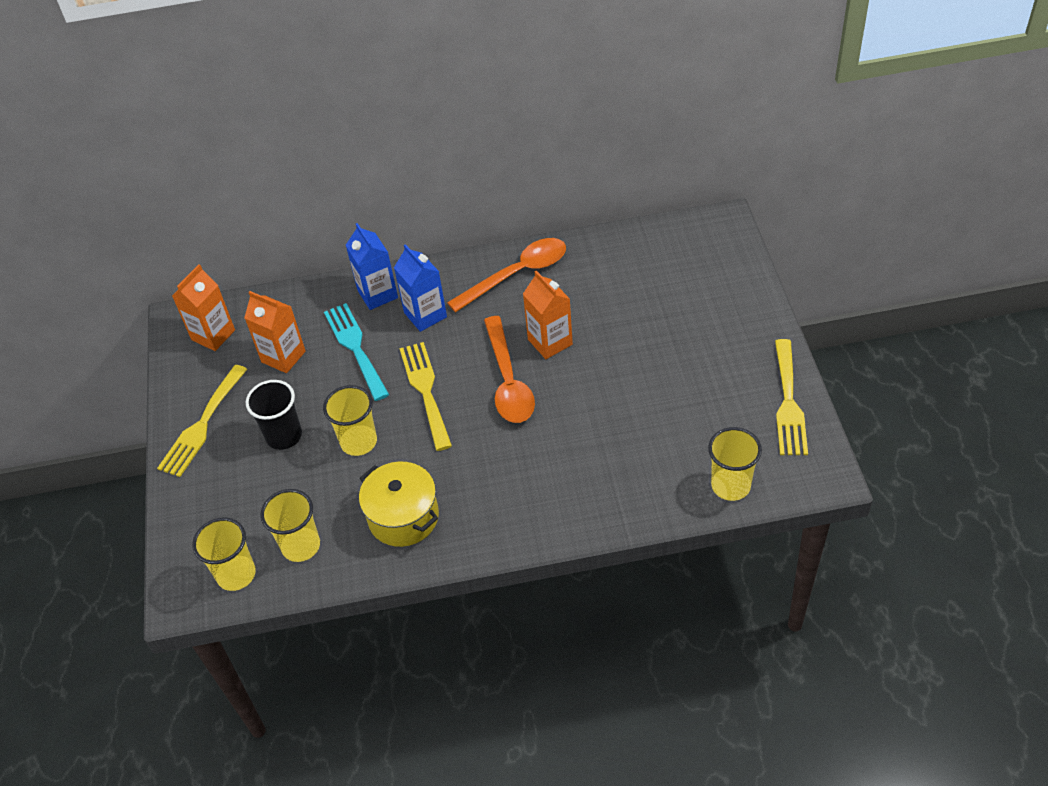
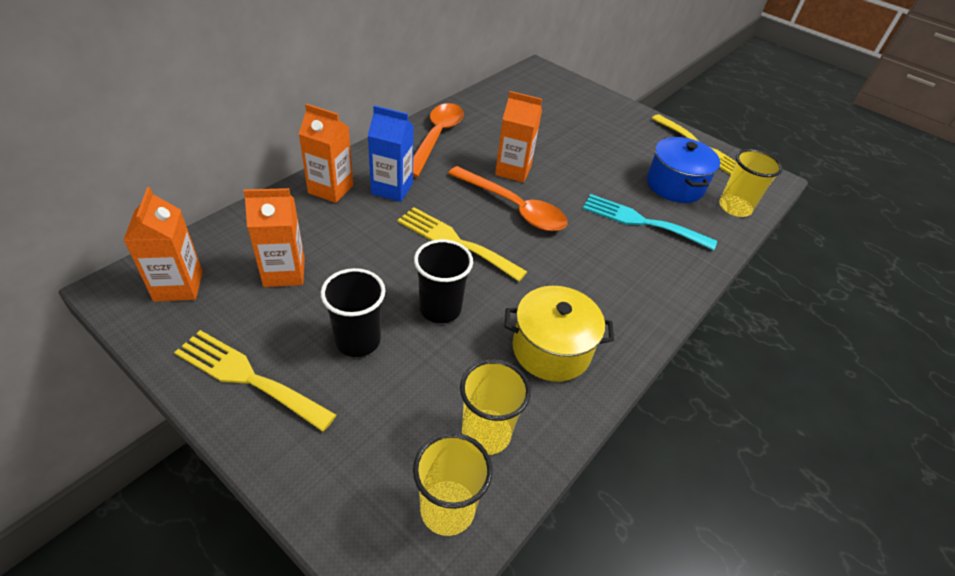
camera: 50 degrees left, 5 degrees down
(202, 425) = (248, 377): yellow fork -> yellow fork turned 135 degrees clockwise
(355, 347) = (353, 236): turquoise fork -> turquoise fork (641, 221)
(359, 442) = (440, 309): yellow cup -> black cup
(377, 294) = (331, 189): blue carton -> orange carton
(697, 431) = (675, 185): none -> blue pot

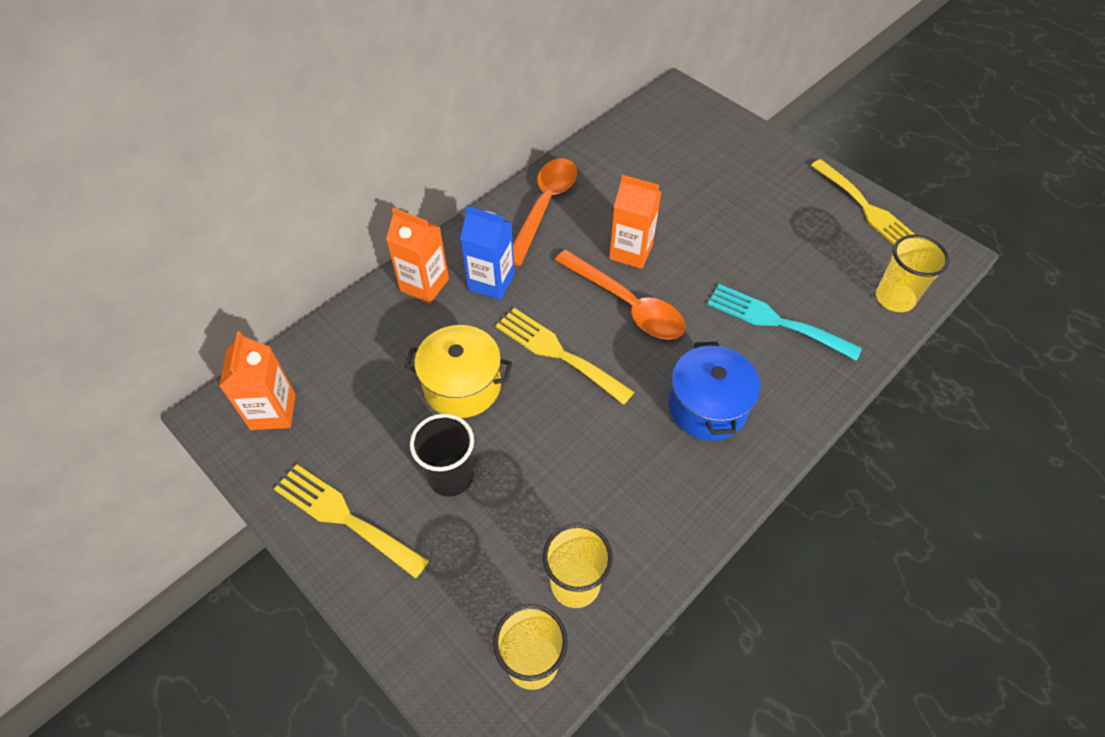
camera: 10 degrees right, 10 degrees up
(284, 272) = (376, 394): orange carton -> none
(440, 309) = (537, 438): black cup -> none
(551, 349) = (651, 489): yellow pot -> yellow pot (462, 385)
(675, 185) = (825, 267): blue pot -> blue pot (707, 407)

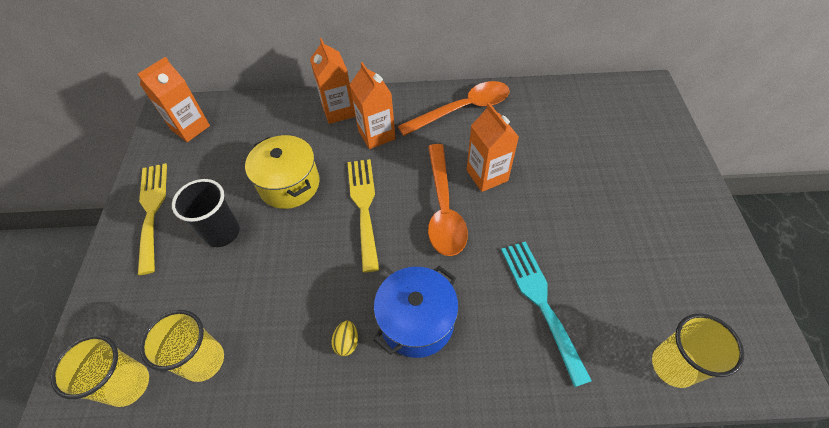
camera: 45 degrees right, 0 degrees up
(491, 282) = (376, 135): blue carton -> orange carton
(674, 466) = (347, 342): none -> yellow egg
(867, 209) = (729, 275): yellow fork -> none

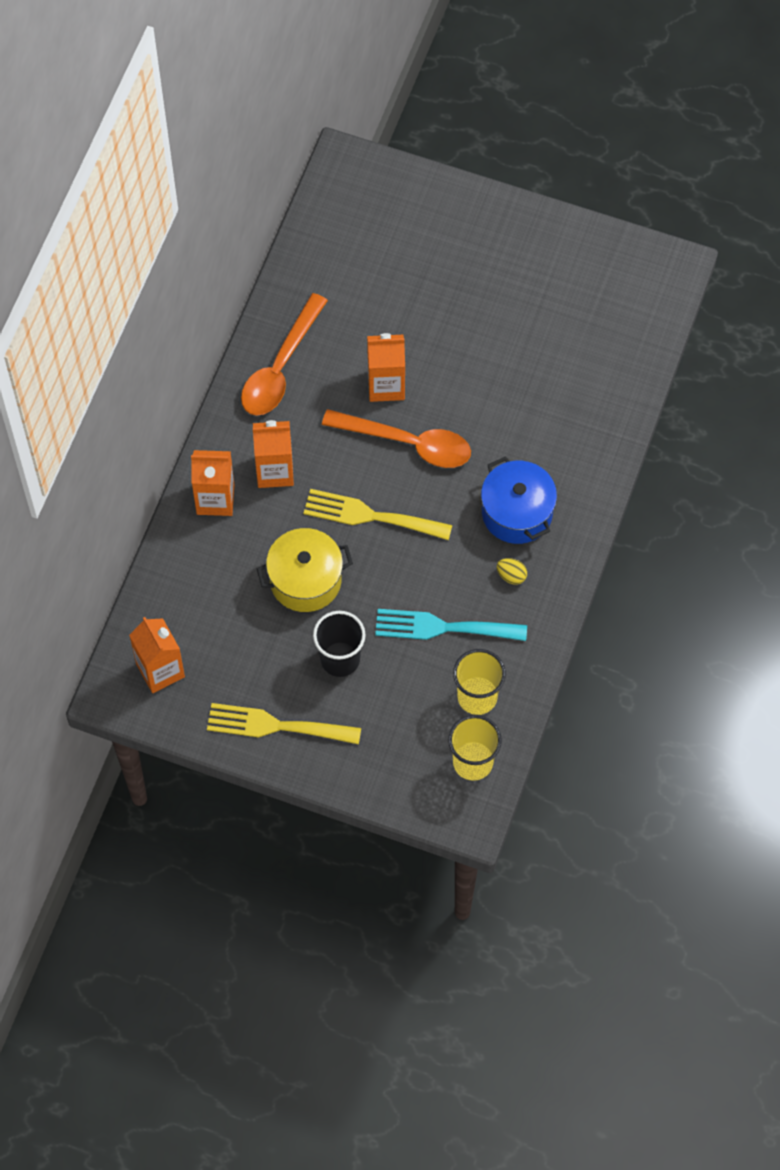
camera: 70 degrees left, 10 degrees up
(462, 109) = (280, 367): orange spoon -> orange spoon turned 150 degrees counterclockwise
(540, 301) = (543, 406): turquoise fork -> turquoise fork (442, 627)
(673, 366) = (638, 338): yellow cup -> none

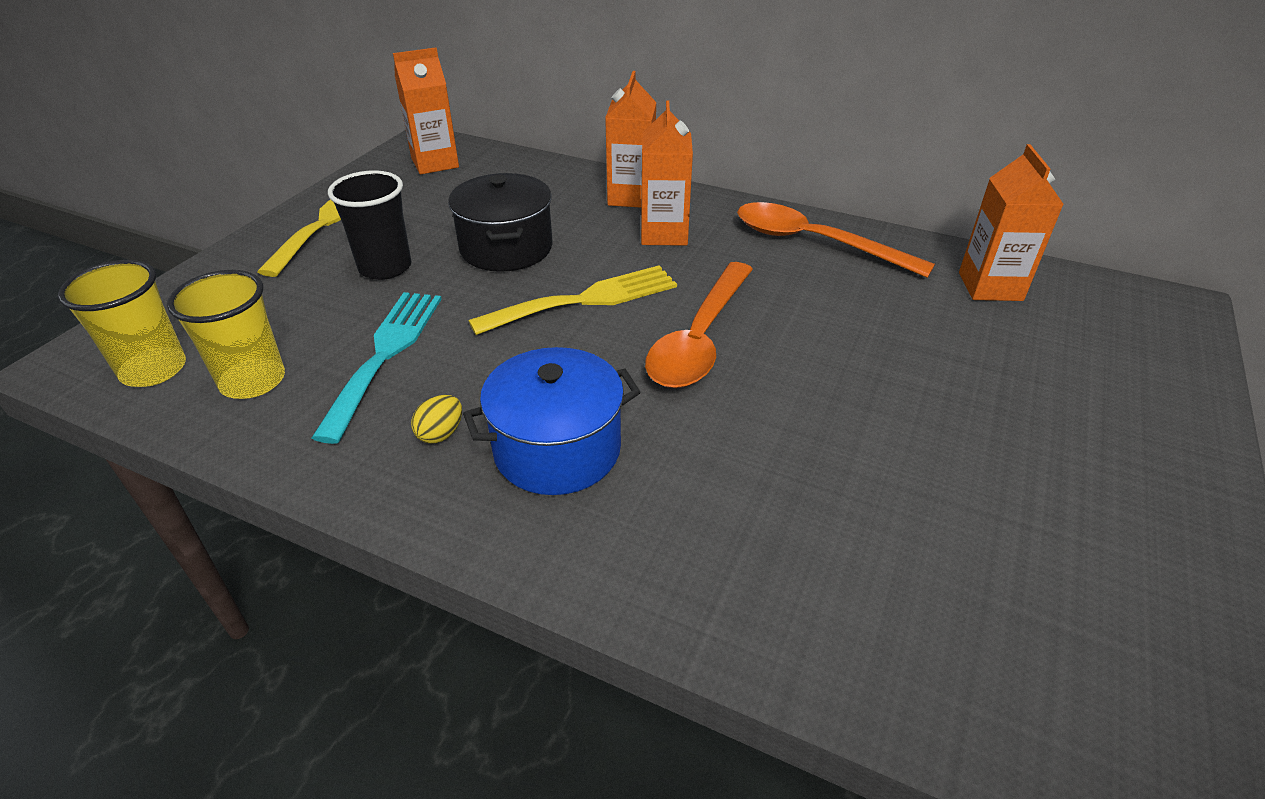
camera: 95 degrees right, 25 degrees down
(305, 580) = (506, 248): yellow pot -> black pot
(370, 516) = (585, 300): yellow fork -> yellow fork turned 45 degrees clockwise
(386, 385) = (797, 324): orange carton -> orange carton (990, 286)

